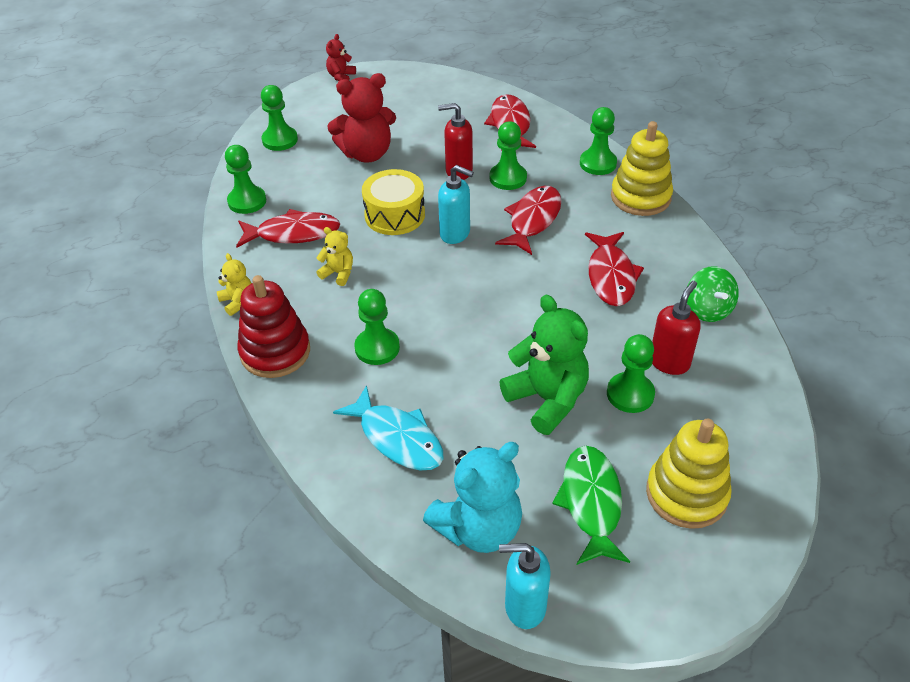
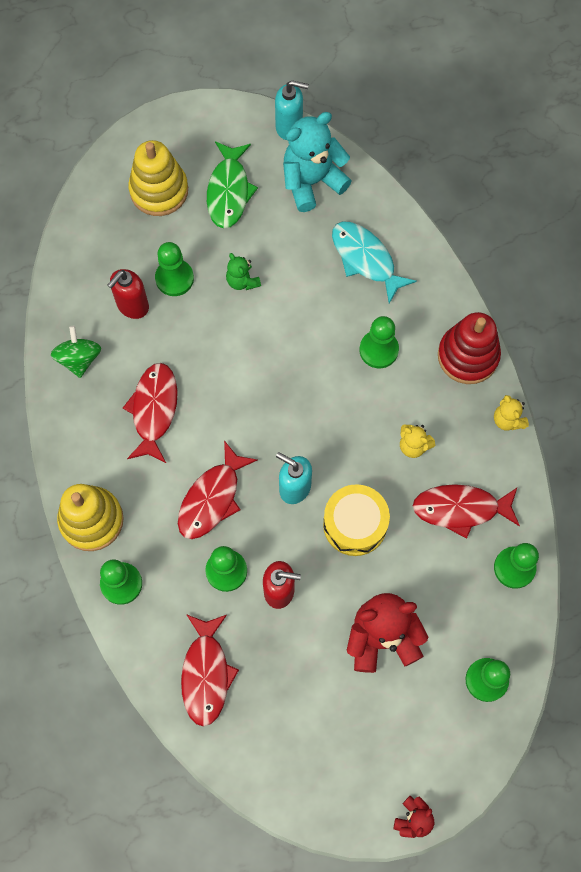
camera: 175 degrees left, 25 degrees up
(547, 399) = (242, 281): green teddy bear -> green teddy bear, size x0.50

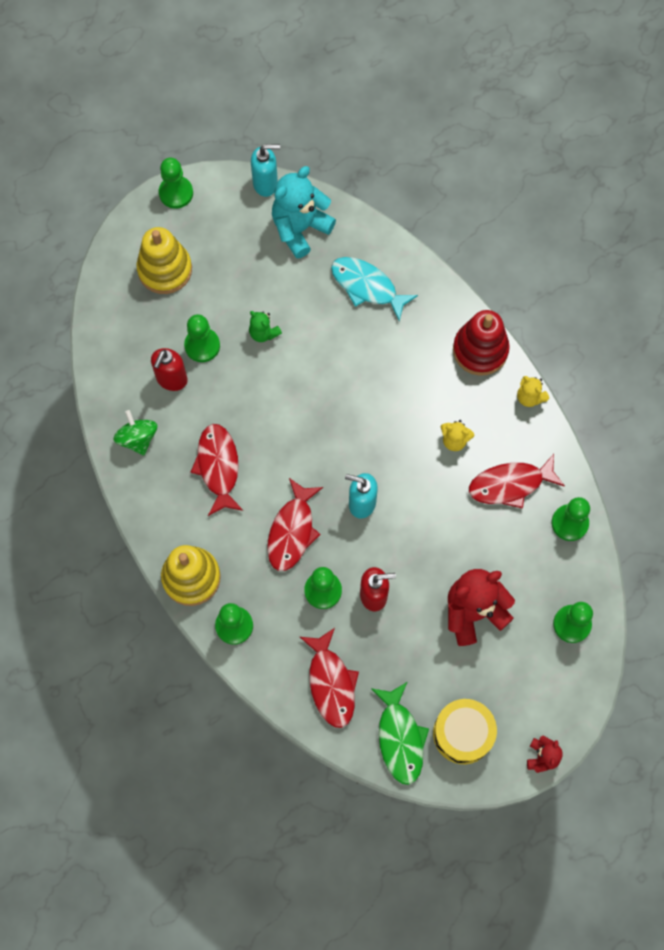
camera: 15 degrees left, 0 degrees up
(229, 191) = (228, 255): green fish -> green fish (400, 738)
(355, 524) = (423, 521): yellow drum -> yellow drum (463, 733)
(378, 350) = (401, 364): green pawn -> green pawn (176, 193)

